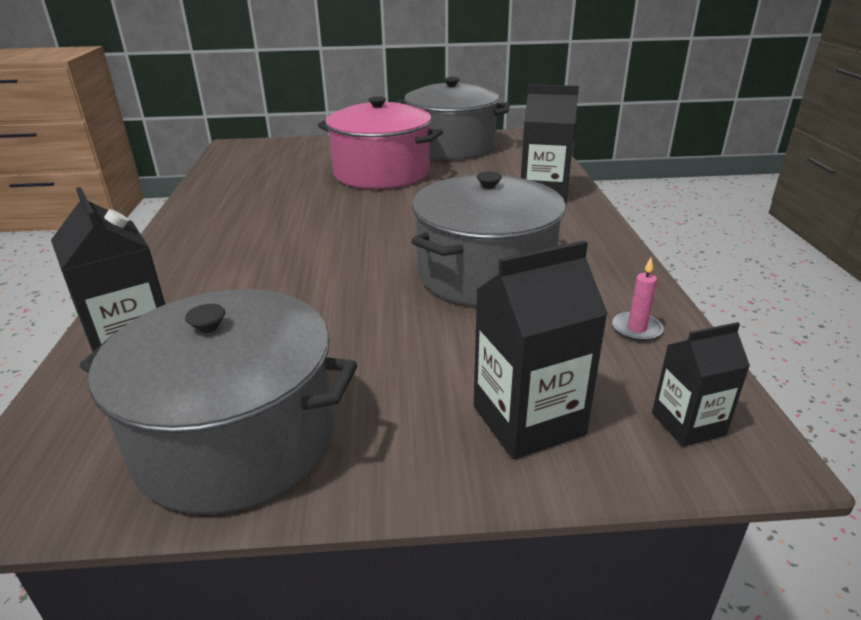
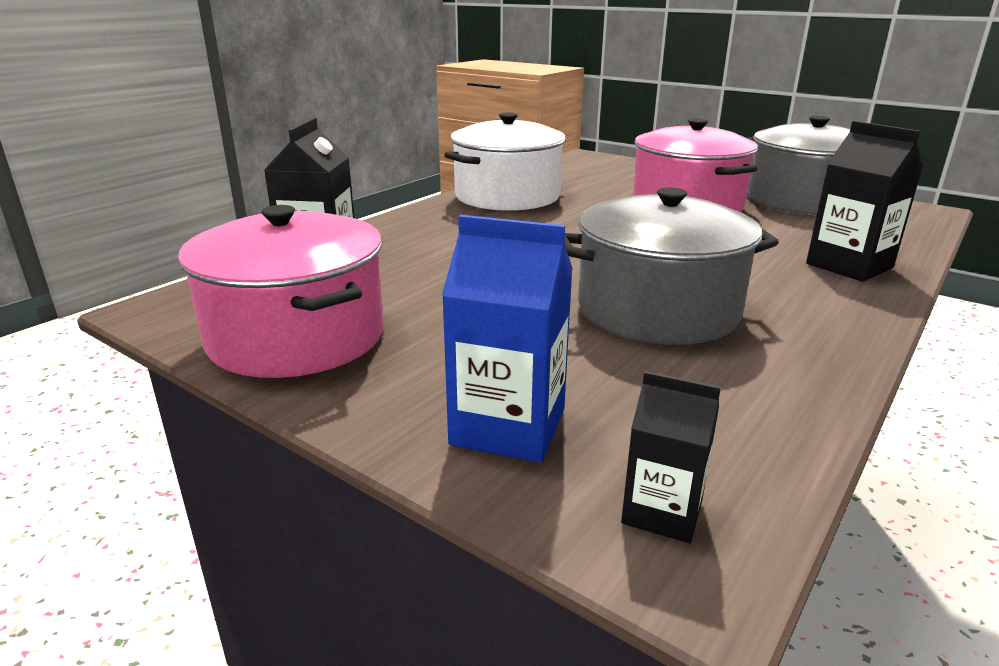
camera: 40 degrees right, 5 degrees down
(221, 208) = (507, 196): none -> white pot
(236, 438) = (297, 336): grey pot -> pink pot
(528, 420) = (508, 427): black carton -> blue carton
(636, 329) = (749, 414): pink candle -> none

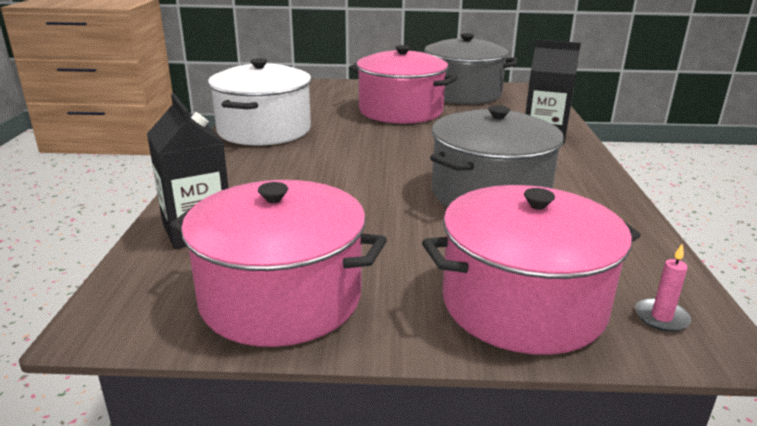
camera: 35 degrees left, 0 degrees up
(508, 427) = (523, 304): blue carton -> pink pot
(662, 512) = (661, 317): black carton -> pink candle

